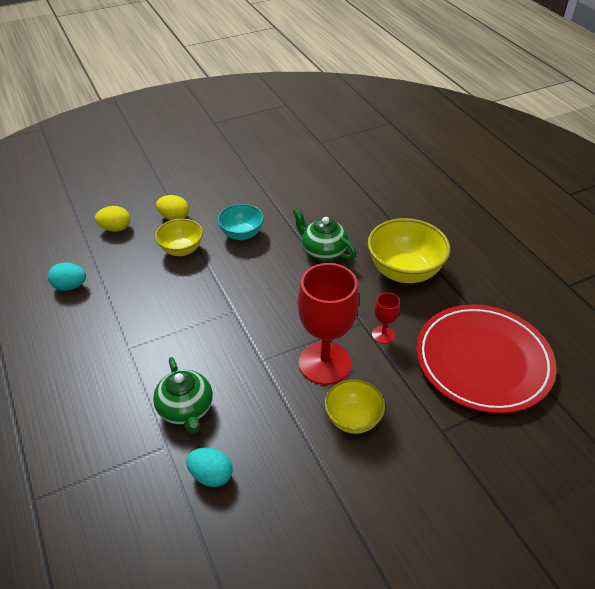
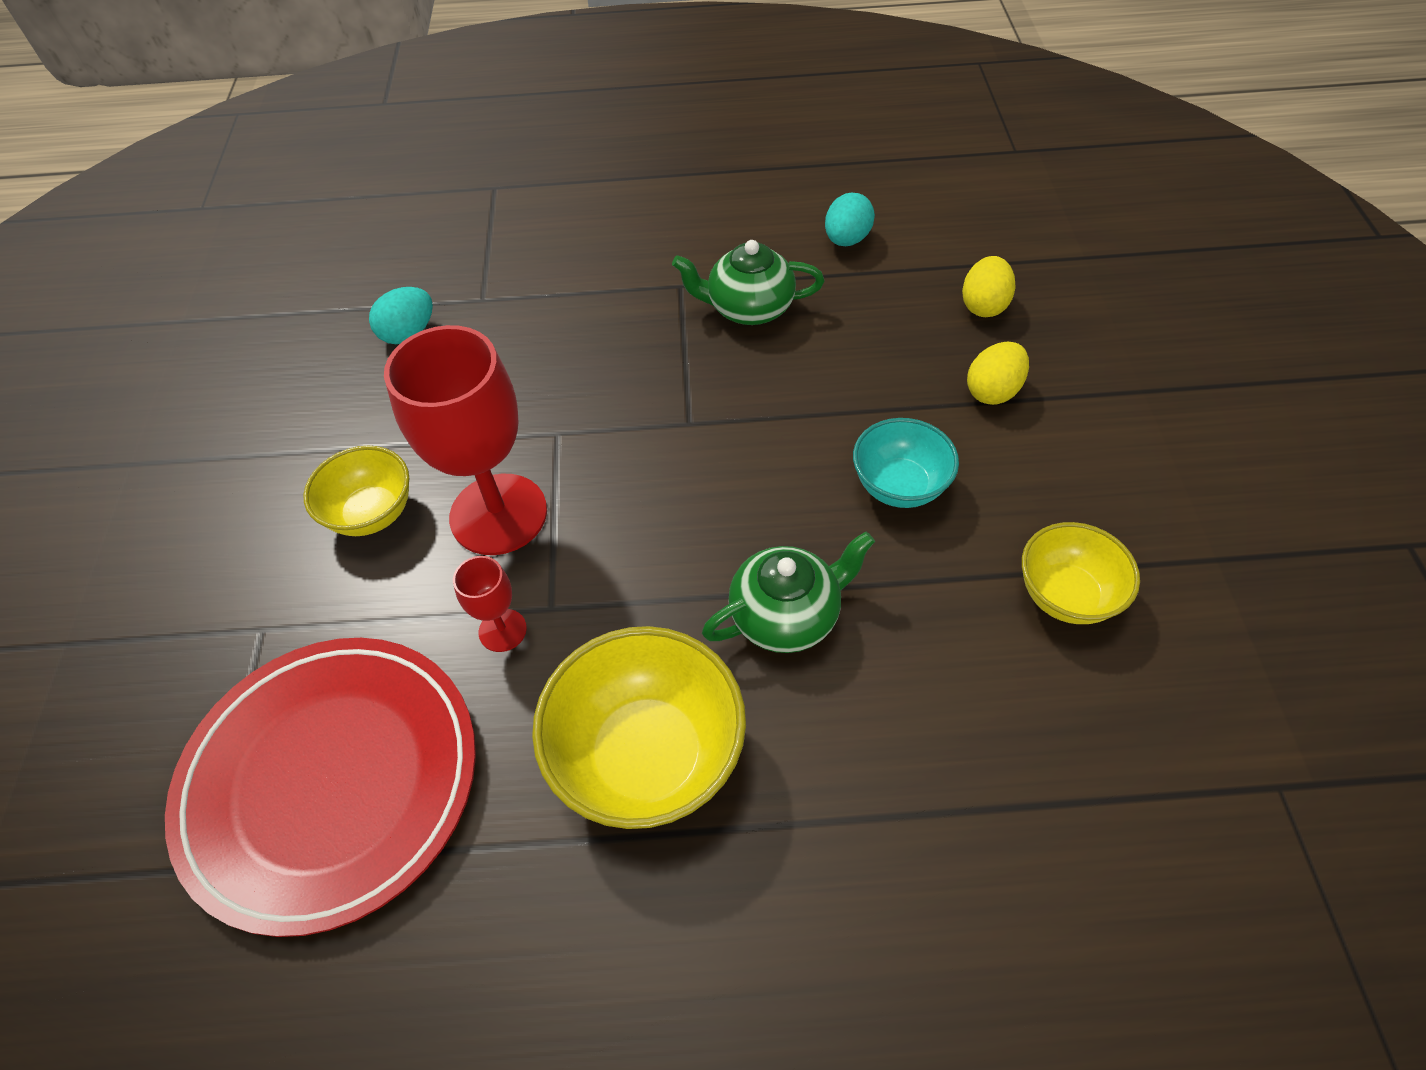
camera: 115 degrees right, 10 degrees up
(181, 250) = (885, 384): yellow bowl -> yellow bowl (1065, 595)
(186, 409) = (526, 328): green teapot -> green teapot (749, 308)

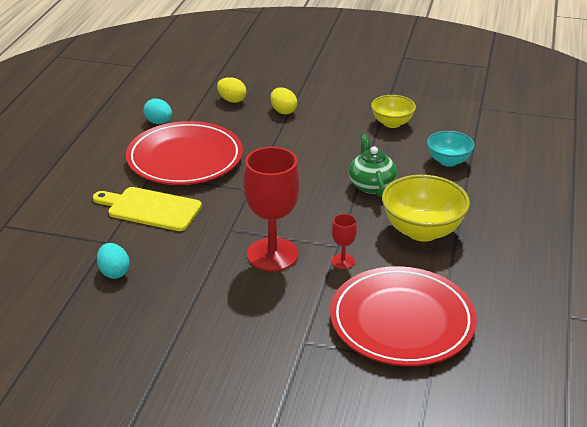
camera: 75 degrees left, 20 degrees down
(372, 513) = (247, 297): yellow bowl -> none
(584, 316) = (150, 209): none -> yellow cutting board
(749, 308) = (185, 159): green teapot -> red plate
(899, 486) = (320, 144): turquoise bowl -> turquoise bowl (448, 161)

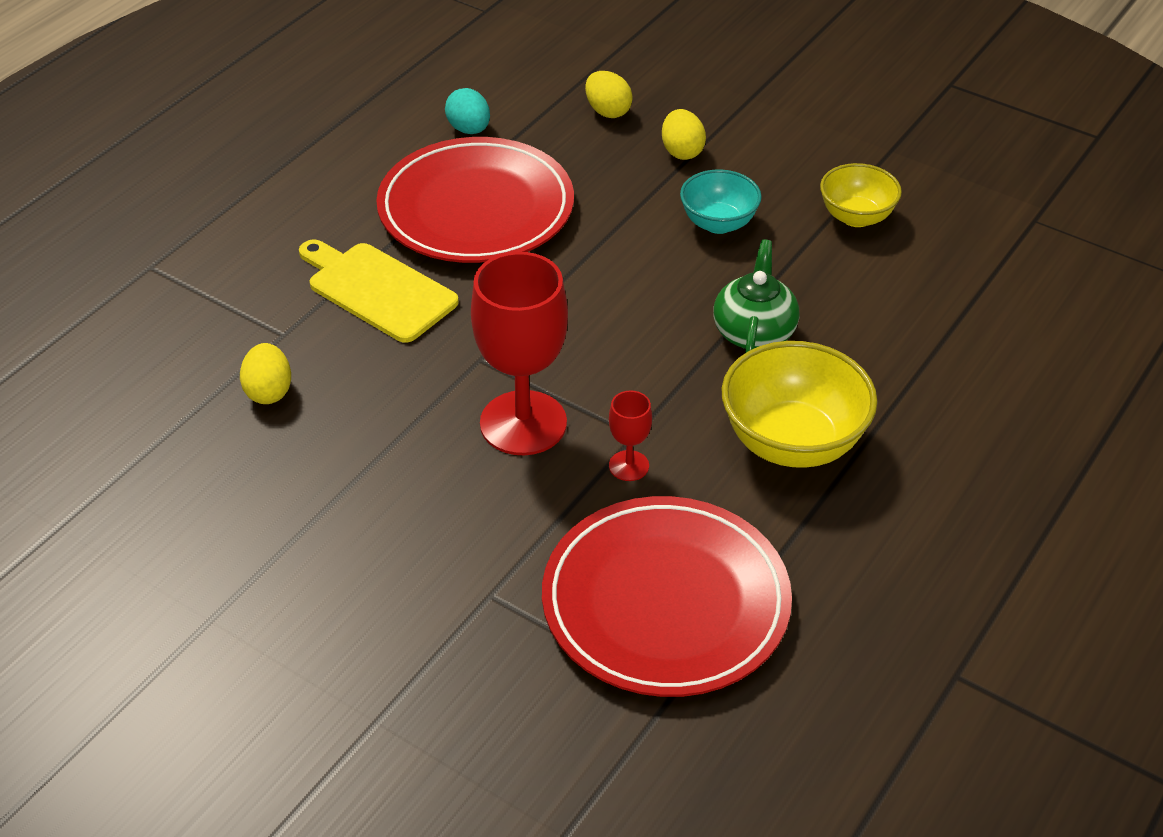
camera: 20 degrees right, 10 degrees up
(114, 272) = (269, 391): turquoise egg -> yellow egg
(448, 161) = (914, 316): turquoise bowl -> turquoise bowl (718, 223)

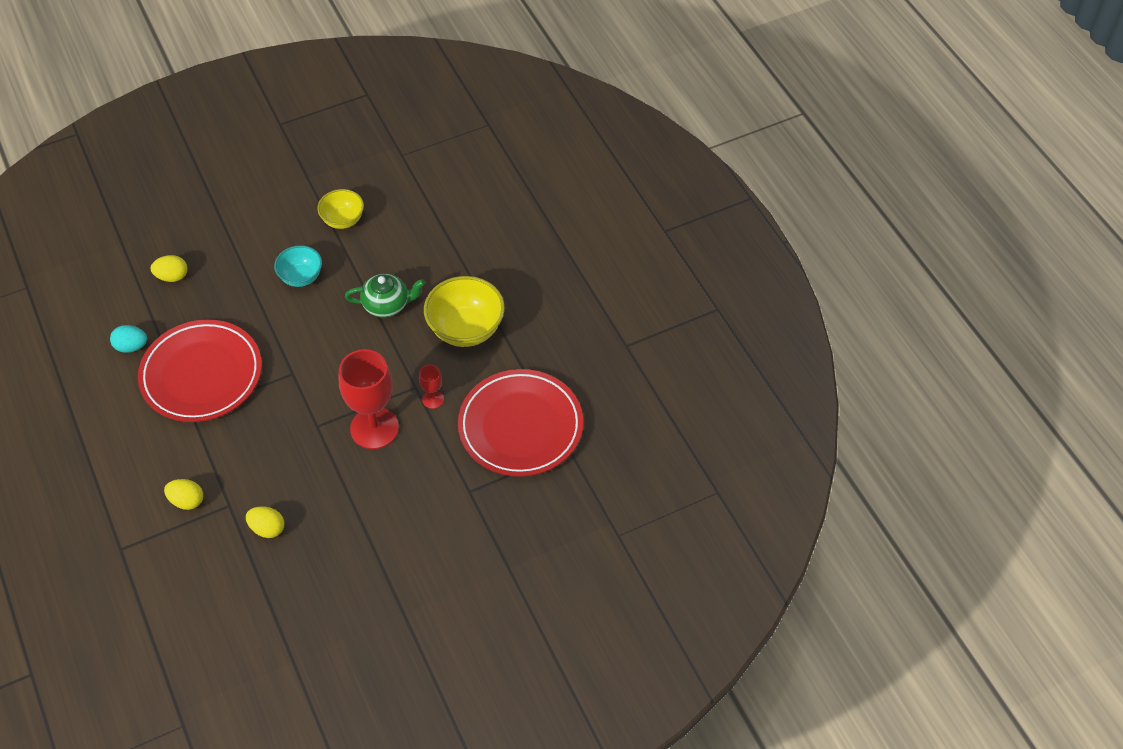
camera: 60 degrees left, 10 degrees up
(377, 290) = (229, 448): yellow cutting board -> none
(682, 151) = (234, 262): yellow egg -> yellow egg (187, 501)
(754, 332) = (387, 305): green teapot -> green teapot turned 135 degrees clockwise

